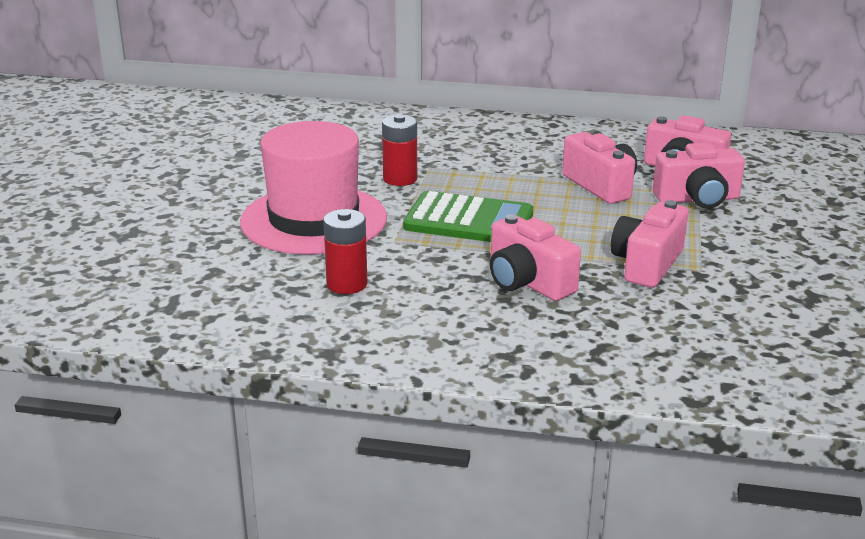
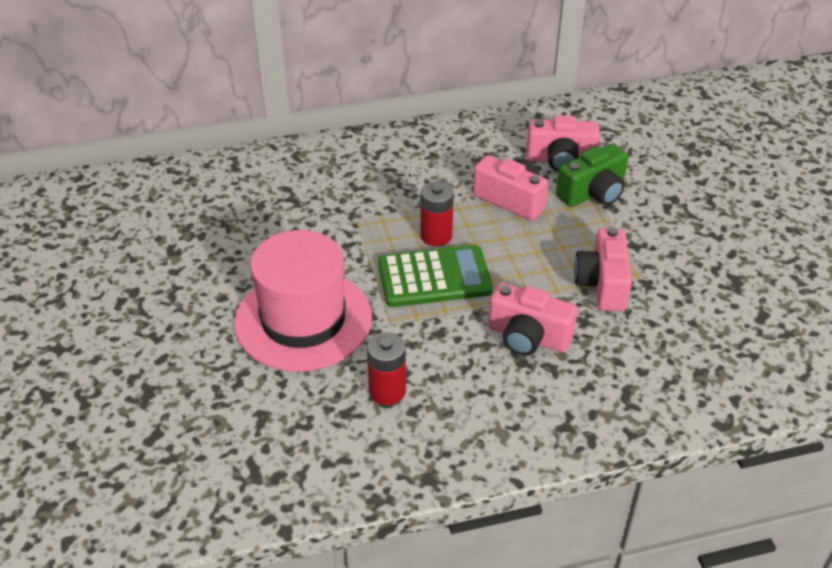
camera: 25 degrees left, 15 degrees up
(400, 179) = (341, 242): red battery -> red battery (436, 236)
(697, 199) = (593, 193): pink camera -> green camera

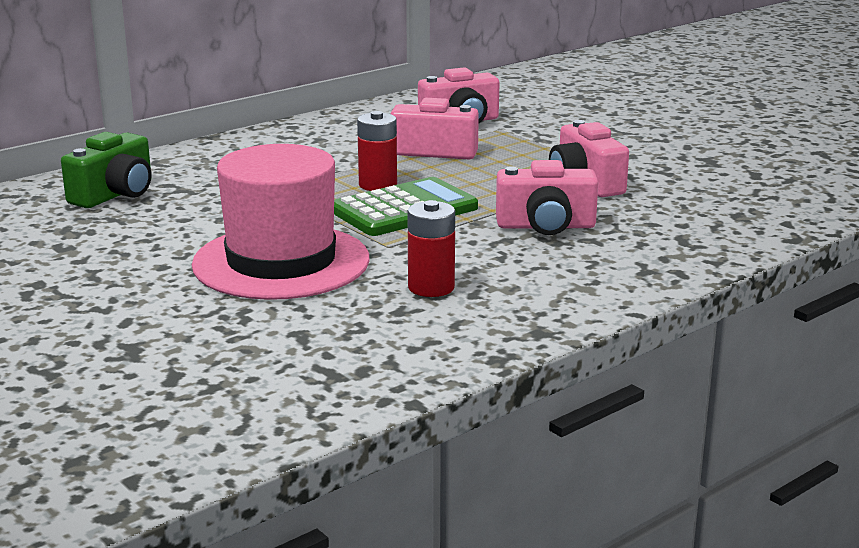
camera: 25 degrees left, 20 degrees down
(593, 193) = (515, 135): green camera -> green camera (115, 194)

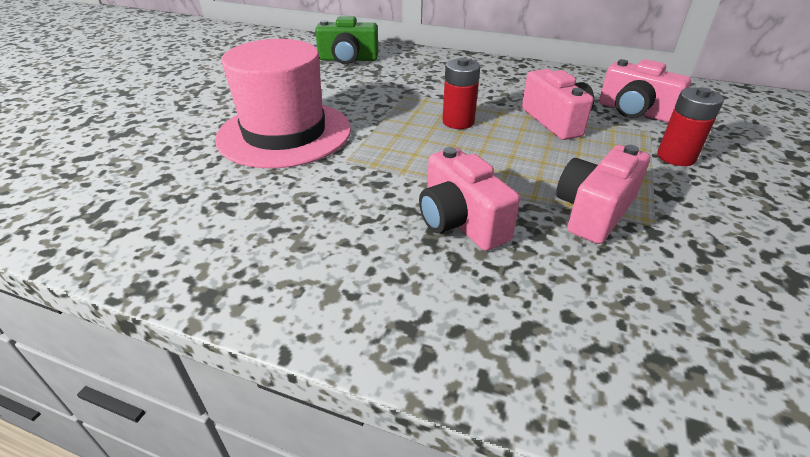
camera: 60 degrees right, 15 degrees up
(404, 209) = (423, 146): green calculator -> none
(431, 287) = (277, 205): red battery -> red battery (676, 157)

